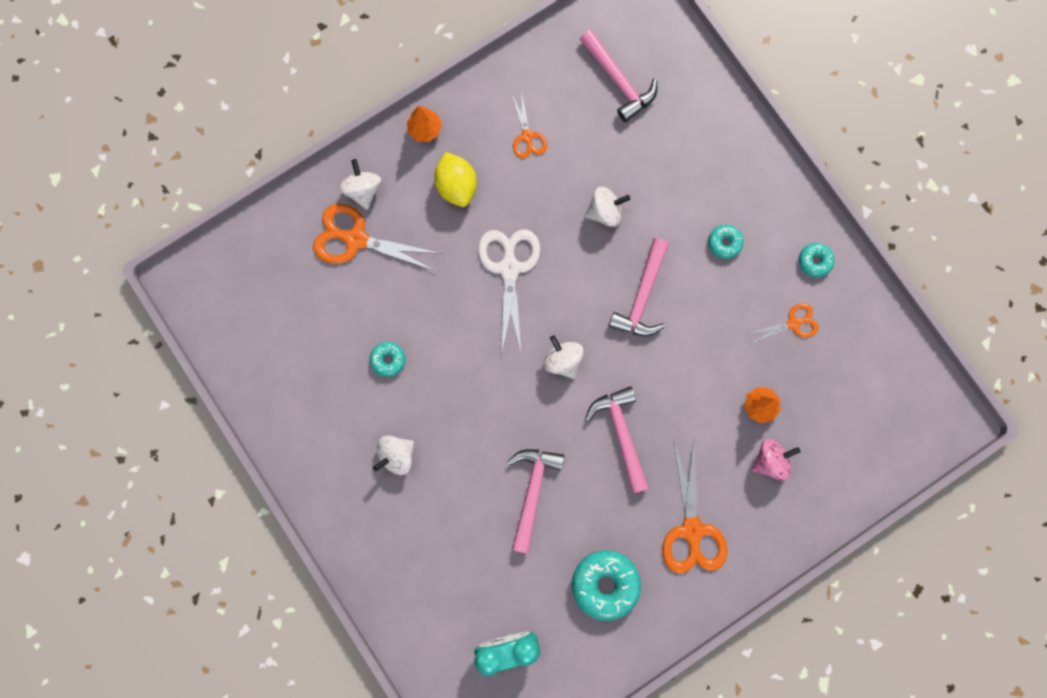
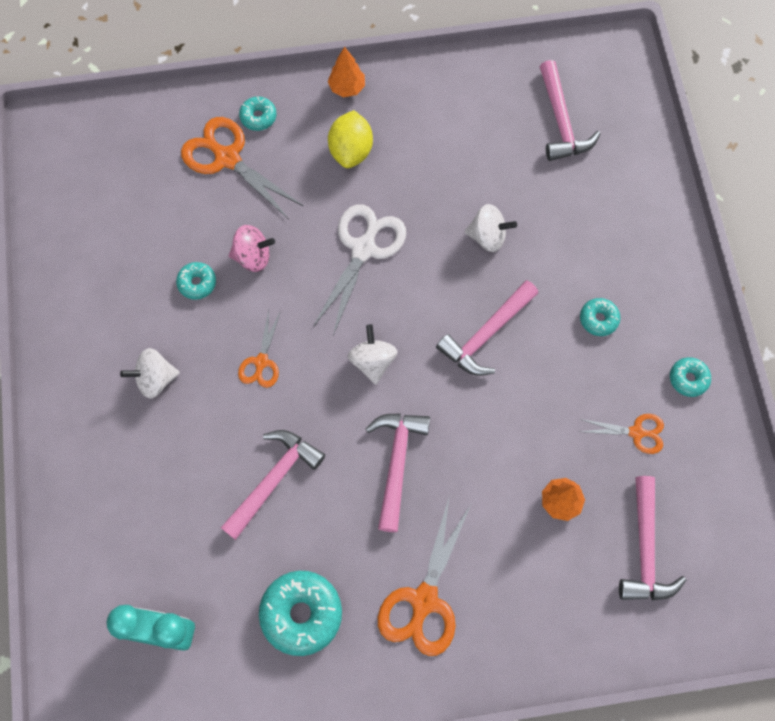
camera: 25 degrees right, 10 degrees down
(363, 190) = (258, 117): white spinning top -> turquoise donut
(527, 136) = (444, 135): orange scissors -> orange scissors (261, 362)
(770, 461) = (546, 565): pink spinning top -> pink spinning top (253, 257)
(838, 413) = (645, 549): none -> pink hammer

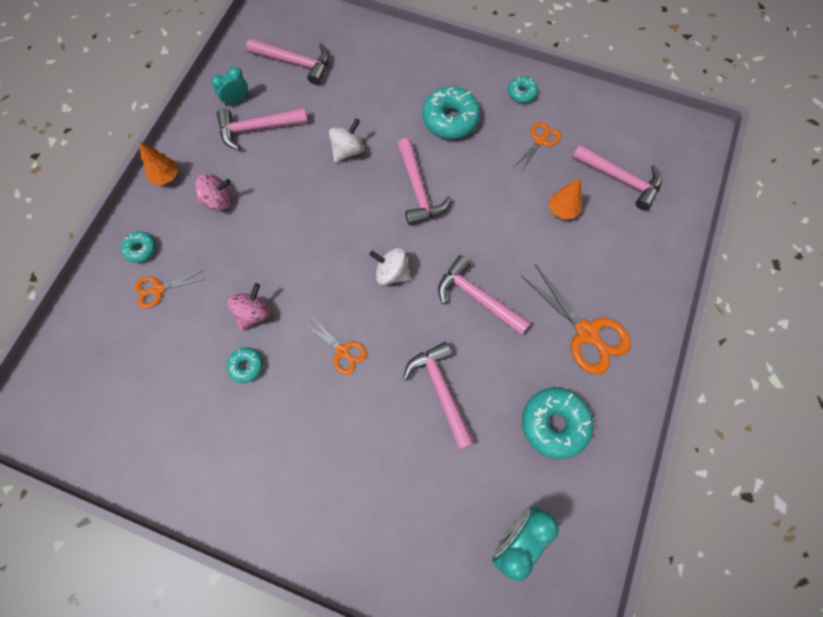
camera: 60 degrees left, 0 degrees up
(155, 379) = (305, 440): white spinning top -> none
(227, 158) = (158, 289): orange scissors -> orange scissors, size x0.56
(351, 151) = (218, 200): yellow lemon -> pink spinning top
(363, 249) = (301, 233): white scissors -> none
(456, 135) = (258, 128): none -> pink hammer
(475, 94) = (236, 100): none -> turquoise clock
(598, 319) = (450, 119): turquoise donut -> turquoise donut, size x1.88

